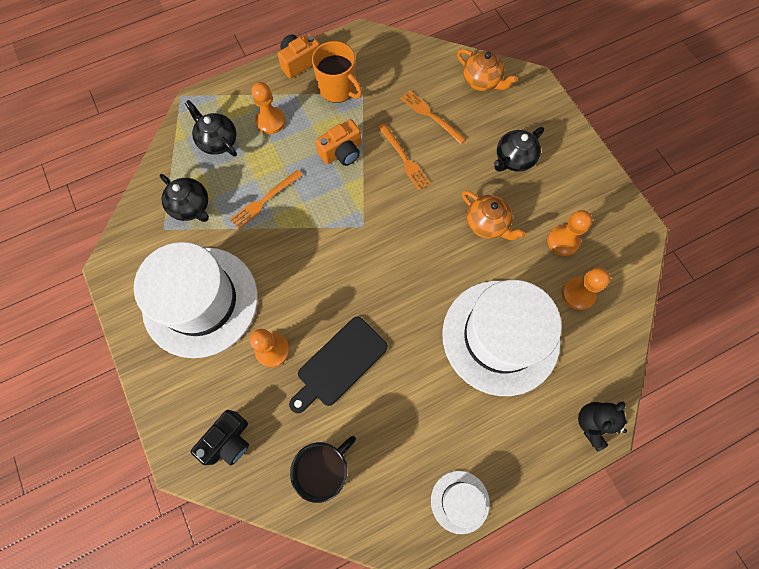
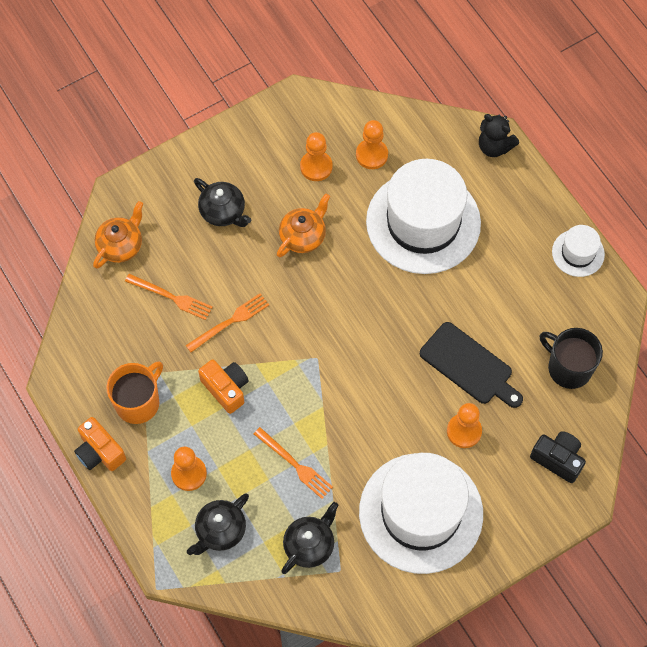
camera: 95 degrees left, 5 degrees down
(431, 116) = (171, 297): orange fork -> orange fork turned 105 degrees counterclockwise

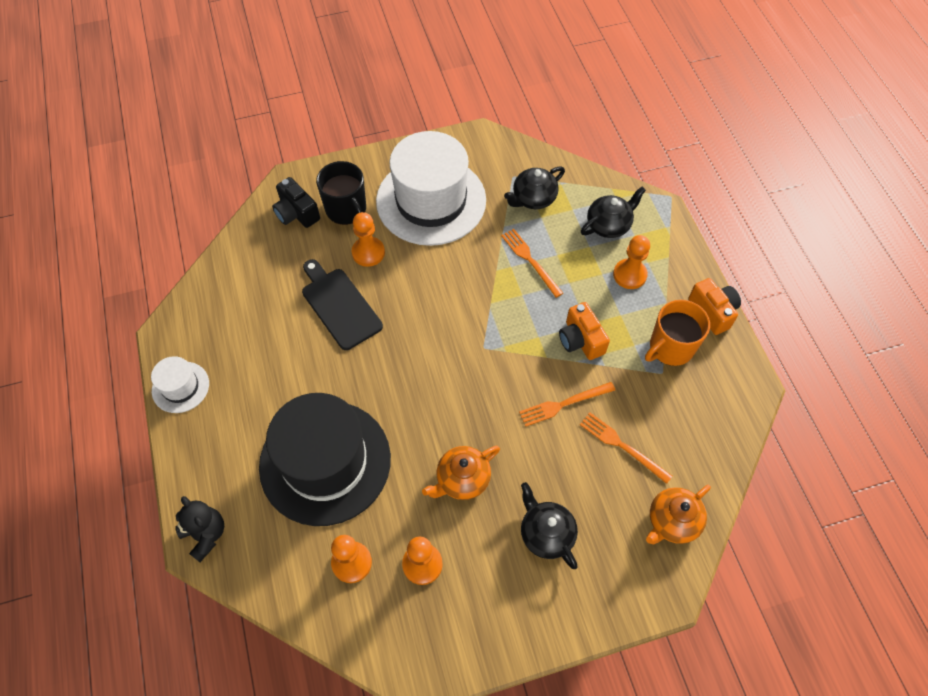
camera: 165 degrees left, 5 degrees down
(423, 222) = (325, 462): white hat -> black hat
(568, 368) = (248, 282): black mug -> black mug (346, 210)

